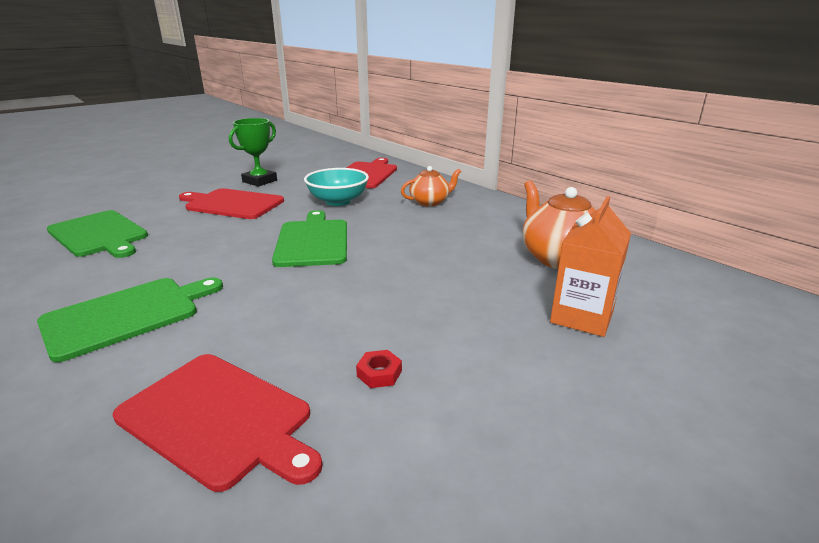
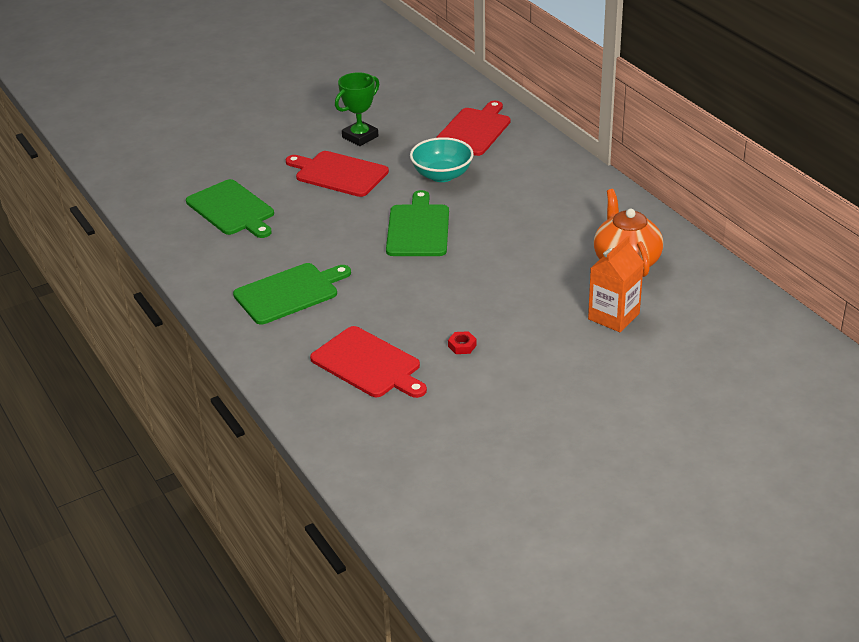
camera: 10 degrees right, 10 degrees up
(430, 202) = (534, 181): orange teapot -> none

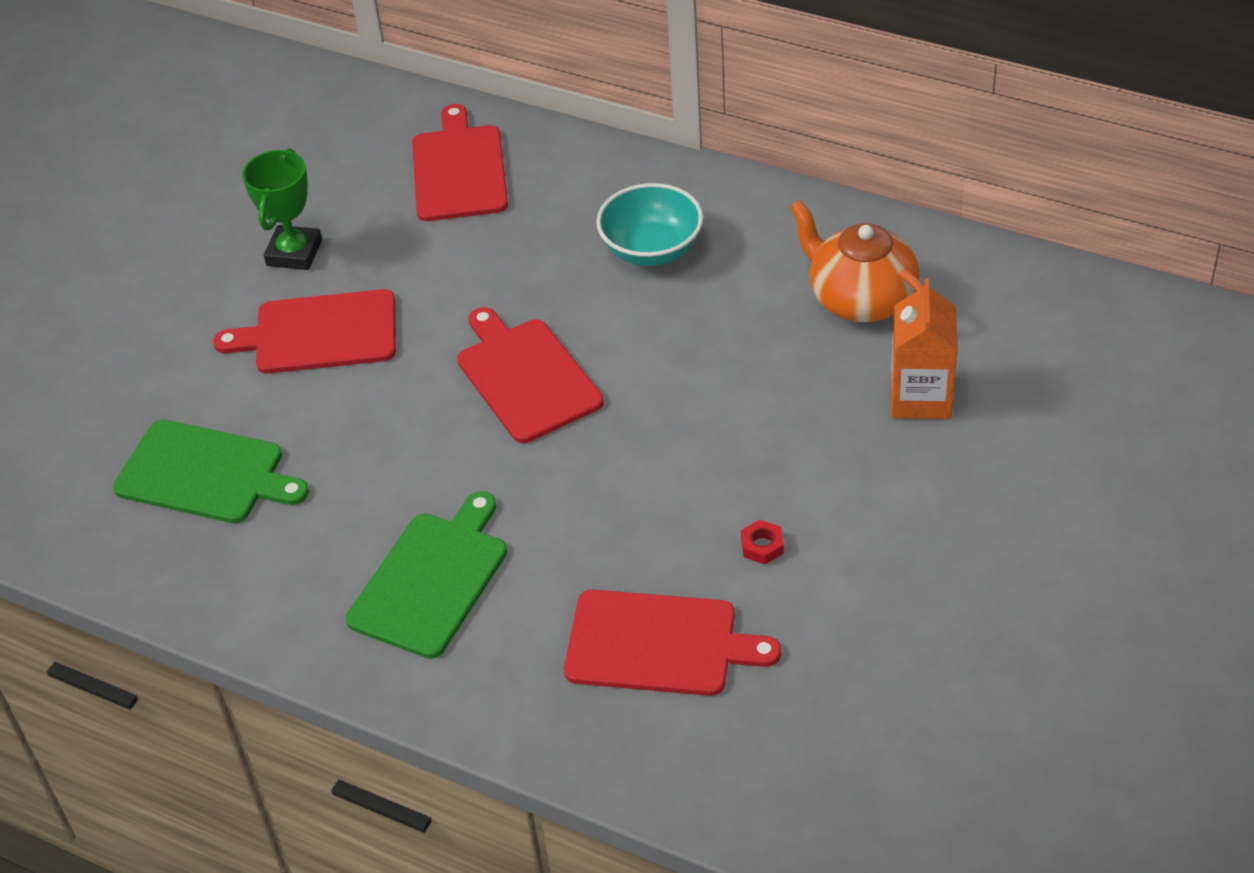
camera: 30 degrees left, 10 degrees up
(418, 228) = (526, 377): green cutting board -> red cutting board
(442, 175) = (480, 268): turquoise bowl -> turquoise bowl (651, 249)

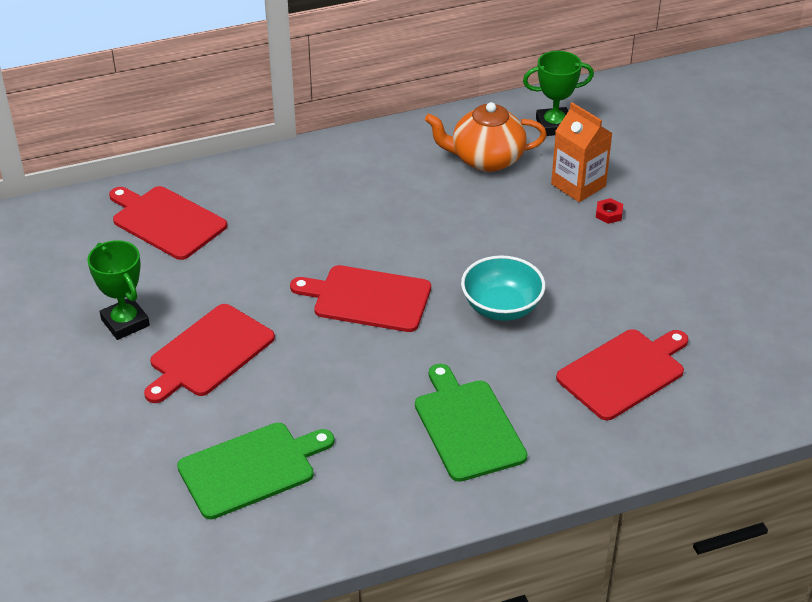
camera: 50 degrees left, 5 degrees down
(651, 249) = (343, 198): turquoise bowl -> turquoise bowl (501, 307)
(762, 546) = (605, 296): red nut -> red nut (609, 214)
(997, 307) = (554, 126): none -> green trophy

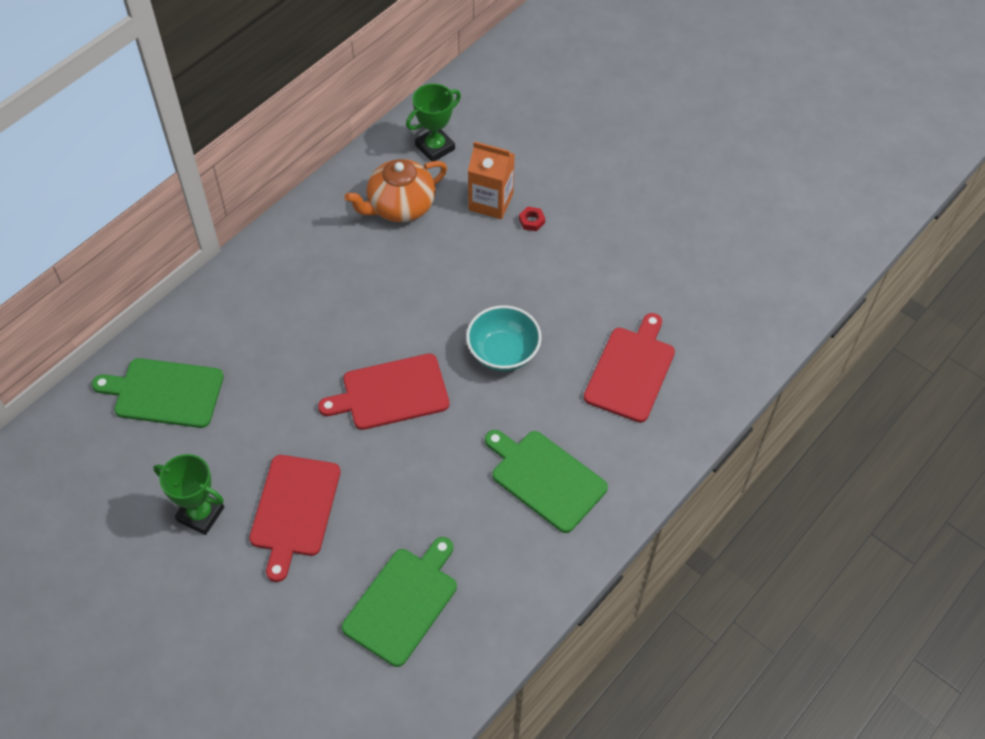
camera: 30 degrees left, 15 degrees up
(166, 221) = (165, 392): red cutting board -> green cutting board

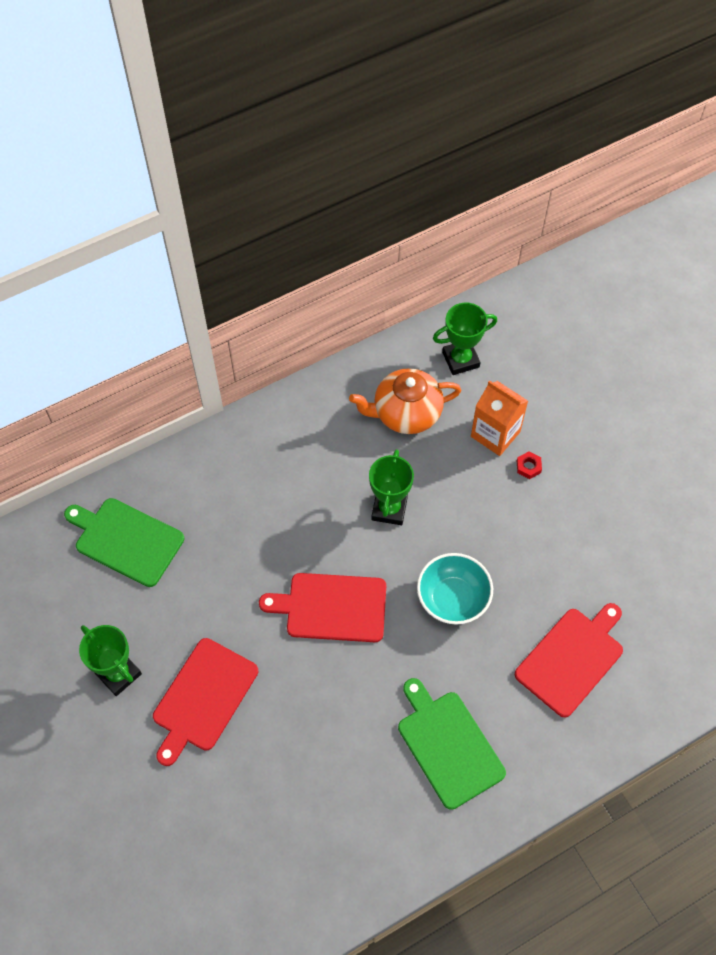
camera: 20 degrees right, 5 degrees up
(403, 603) = (271, 827): green cutting board -> none
(415, 292) = (389, 509): none -> green trophy

